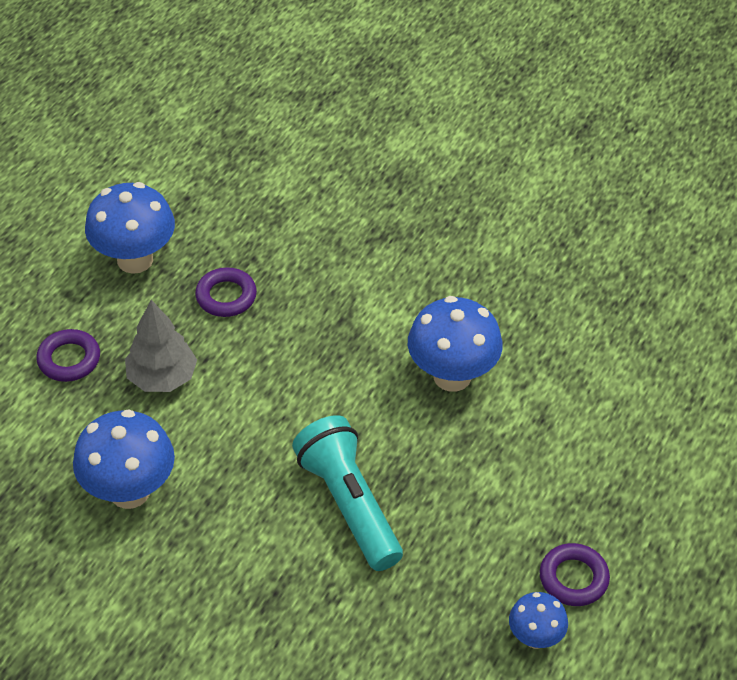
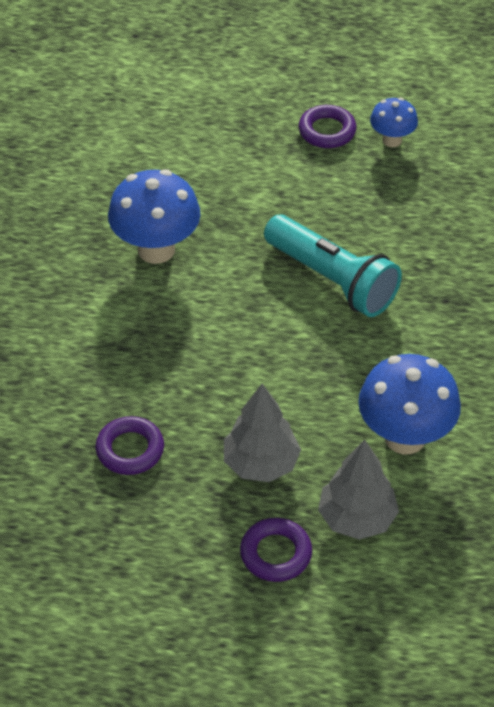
camera: 110 degrees left, 0 degrees up
(68, 425) = (357, 518): none -> grey tree
(135, 260) = (110, 551): blue mushroom -> none
(348, 504) = (333, 280): turquoise flashlight -> turquoise flashlight turned 90 degrees counterclockwise

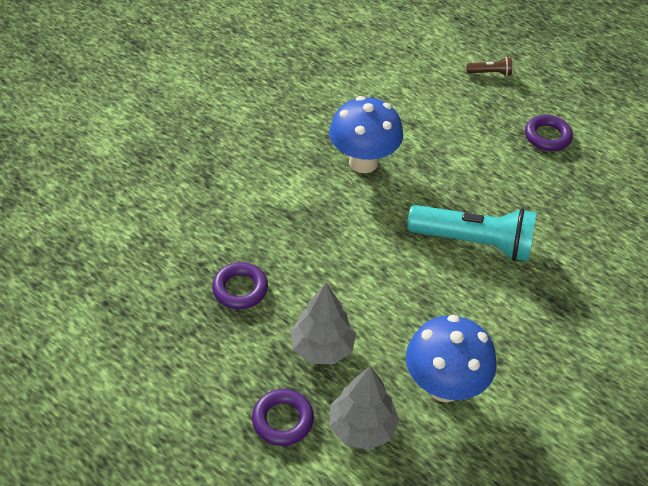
camera: 30 degrees right, 0 degrees up
(218, 85) = (490, 73): none -> brown flashlight
(333, 280) = (474, 242): turquoise flashlight -> turquoise flashlight turned 60 degrees counterclockwise
(392, 140) = (593, 164): blue mushroom -> none

